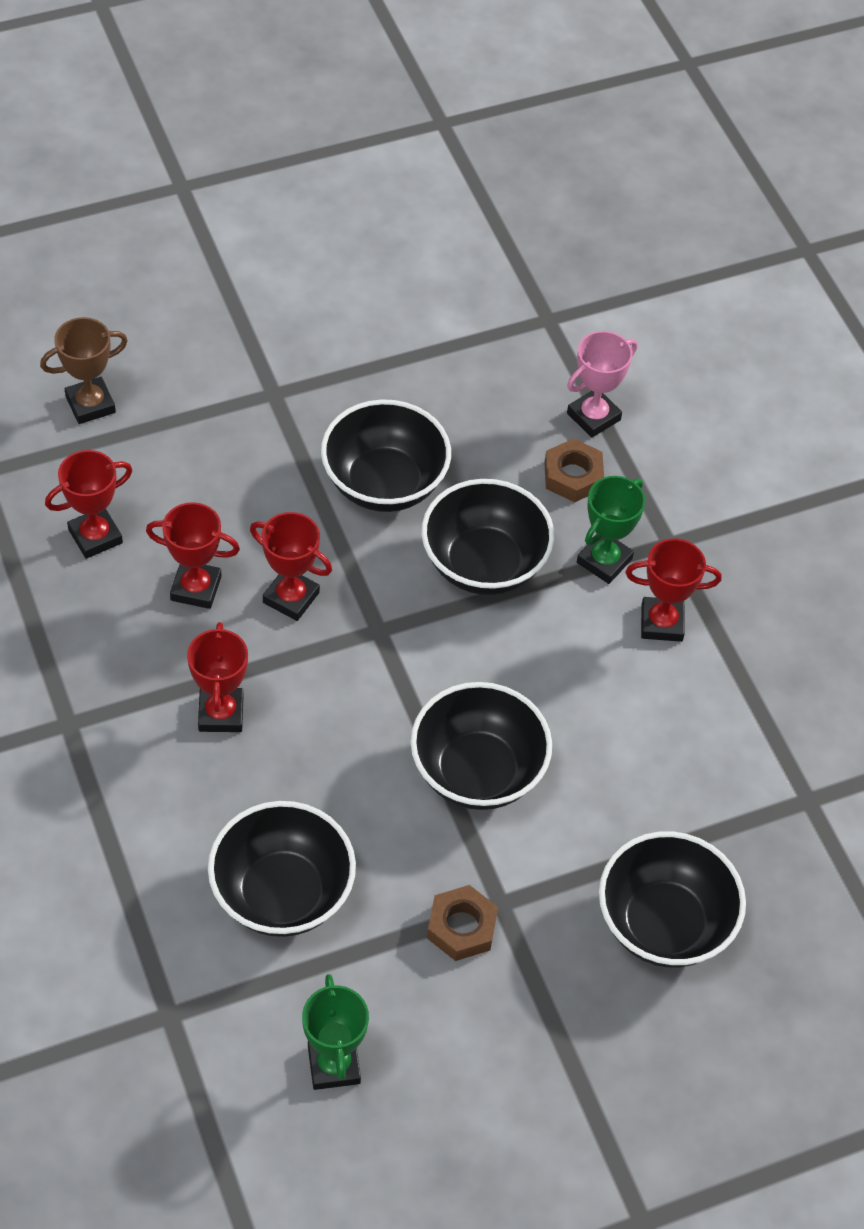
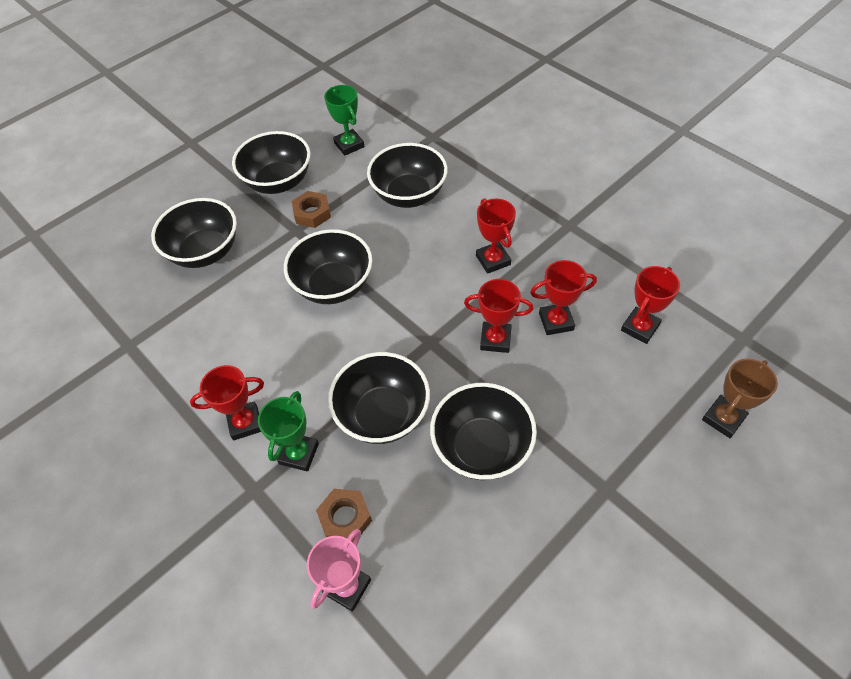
camera: 165 degrees right, 0 degrees up
(497, 1028) = (278, 182): none -> black bowl

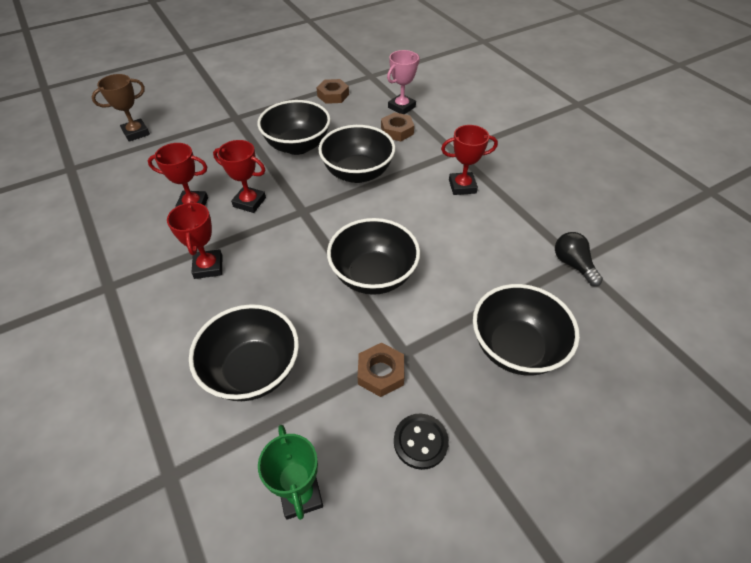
camera: 170 degrees left, 5 degrees down
(134, 340) = (573, 264): none -> black light bulb
(278, 182) = (420, 442): black bowl -> black button
(299, 454) = (423, 163): green trophy -> none
(476, 594) = (333, 95): none -> brown nut
(640, 328) = (134, 188): red trophy -> none

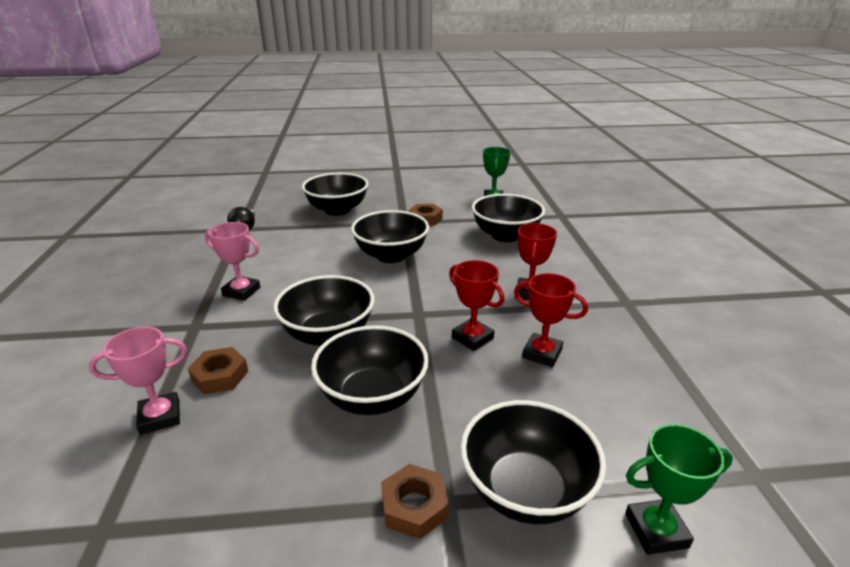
camera: 155 degrees left, 20 degrees down
(136, 133) = (656, 530): brown trophy -> green trophy
(198, 130) = (526, 490): none -> black bowl
(333, 95) = (231, 494): brown nut -> brown nut (414, 506)
(420, 442) = (423, 199): black button -> none
(462, 186) = (241, 291): red trophy -> pink trophy

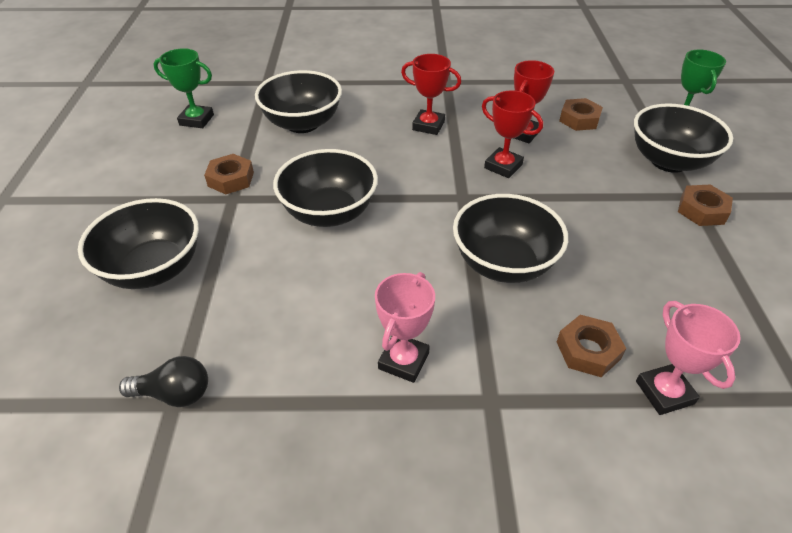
camera: 85 degrees left, 15 degrees up
(372, 397) = (595, 230): black bowl -> none
(472, 338) = (503, 166): red trophy -> red trophy turned 75 degrees clockwise
(598, 405) = (579, 119): none -> brown nut

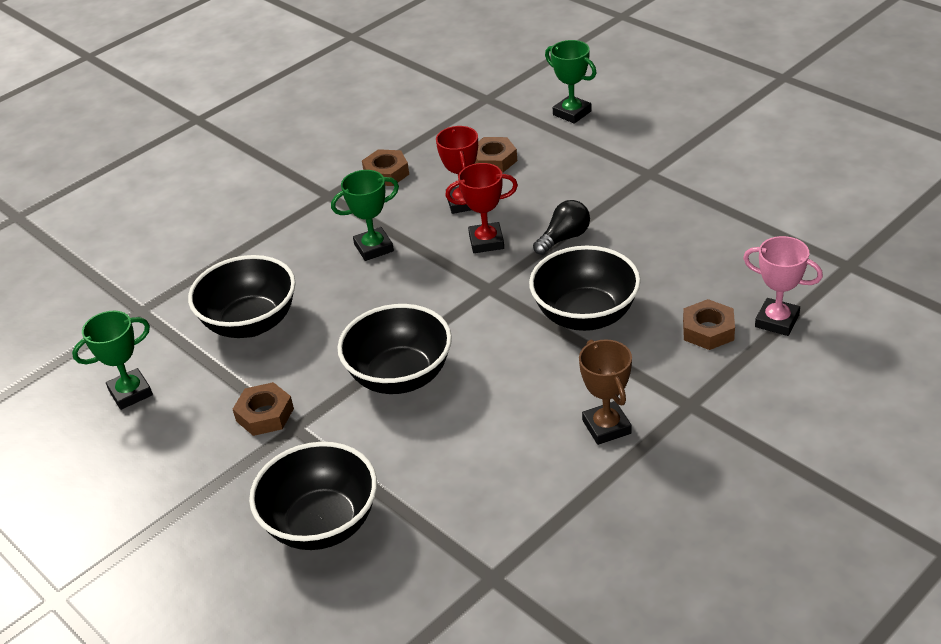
camera: 40 degrees left, 5 degrees down
(175, 394) = (484, 572): black light bulb -> black light bulb (564, 238)
(403, 361) = (606, 427): pink trophy -> brown trophy
(428, 126) = (374, 248): red trophy -> green trophy
(668, 161) = (603, 155): black bowl -> none
(702, 210) = (668, 181): brown nut -> brown nut (386, 173)

